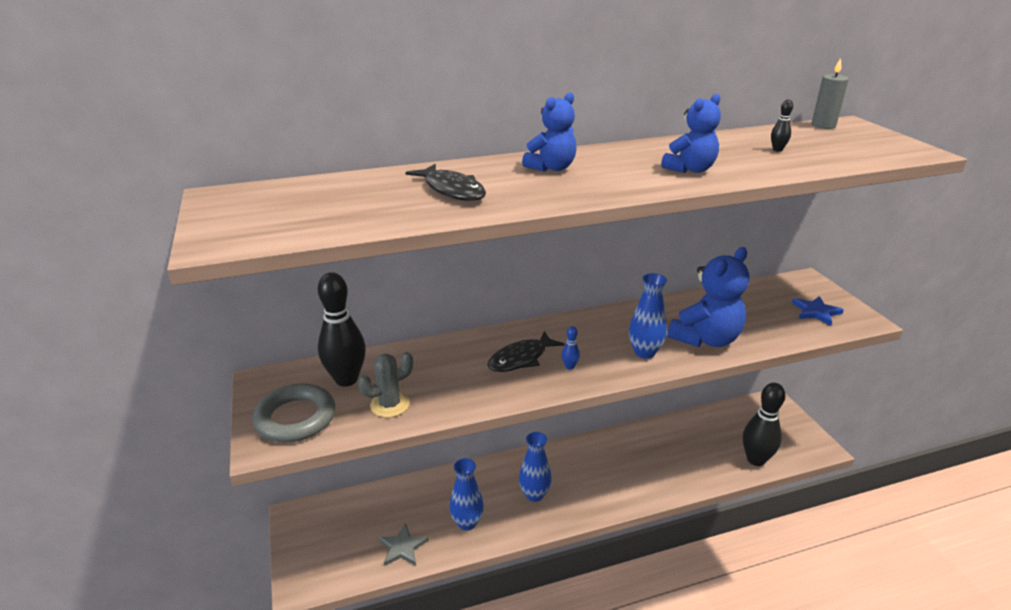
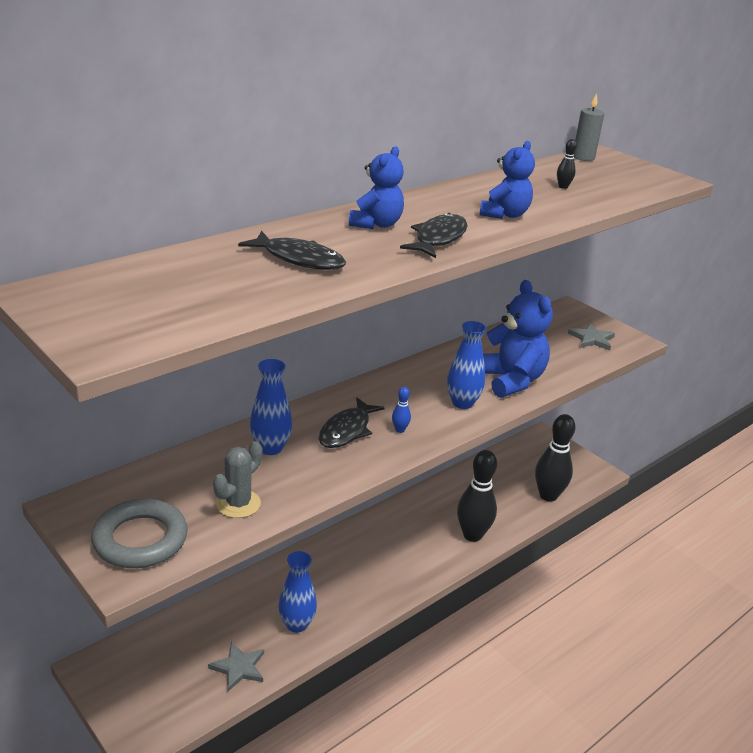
camera: 25 degrees left, 0 degrees up
(346, 379) = (171, 487): black bowling pin -> black bowling pin (472, 535)
(534, 494) = (354, 578): blue vase -> blue vase (270, 448)
(601, 184) = (438, 238): none -> black fish
(706, 339) = (510, 380): blue teddy bear -> blue teddy bear turned 45 degrees counterclockwise
(816, 312) = (592, 339): blue star -> grey star

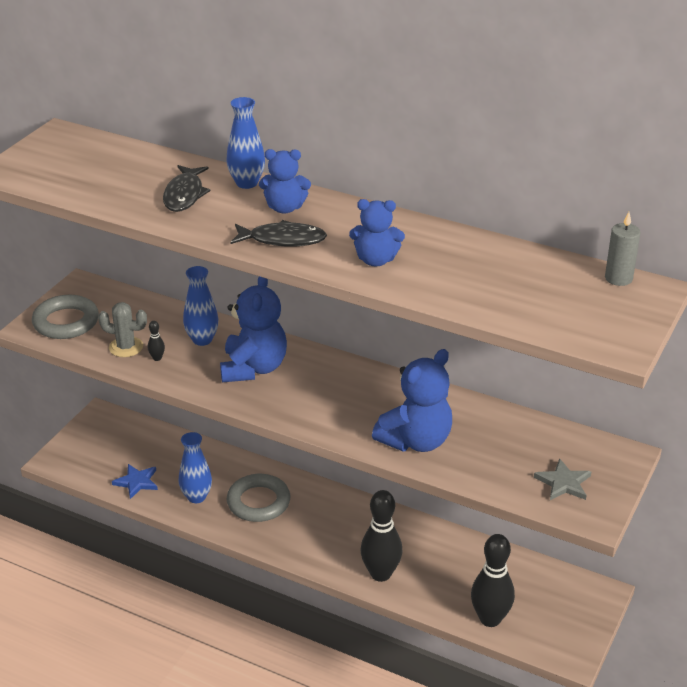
camera: 70 degrees right, 5 degrees up
(239, 668) = (136, 482): grey star -> blue star
(335, 580) = (258, 502): none -> grey ring
(347, 430) = (253, 368): black fish -> blue teddy bear
(400, 430) = (275, 394): blue bowling pin -> none
(462, 403) = (348, 419): blue vase -> blue vase (246, 183)
(563, 187) = (497, 279): black bowling pin -> black bowling pin (157, 358)

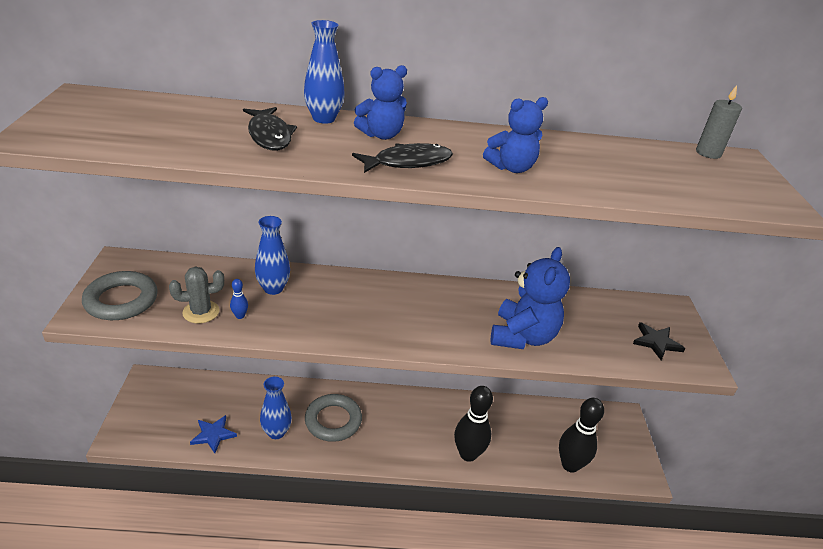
camera: 30 degrees left, 0 degrees up
(157, 358) = (240, 316): black bowling pin -> blue bowling pin
(253, 368) = (339, 304): blue teddy bear -> none
(563, 483) = (656, 342): grey star -> black star

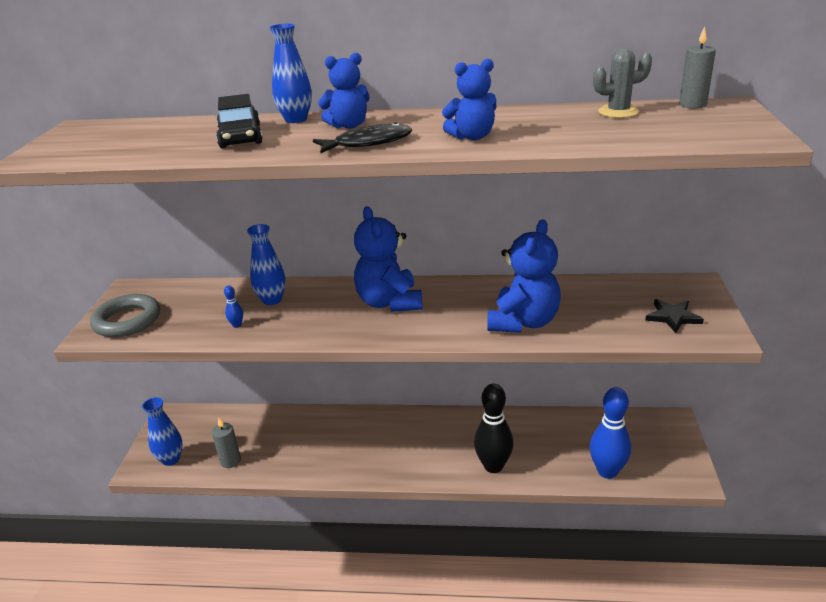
camera: 10 degrees right, 5 degrees down
(201, 312) = (200, 324): grey cactus -> grey cactus (618, 112)
(213, 435) = (230, 461): blue star -> grey candle
(269, 135) = (240, 137): black fish -> black car
(276, 432) = (293, 455): blue vase -> blue vase (171, 459)
(333, 421) = (352, 442): grey ring -> none
(392, 302) = (389, 302): none -> blue teddy bear
(570, 465) = (607, 471): black bowling pin -> blue bowling pin

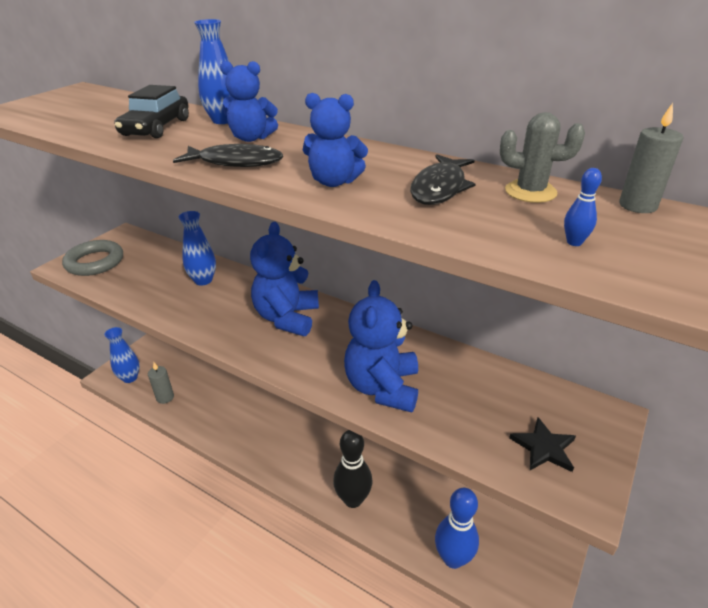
camera: 25 degrees right, 5 degrees up
(237, 325) = (157, 295): blue bowling pin -> blue bowling pin (574, 242)
(523, 322) = (382, 387): blue teddy bear -> blue teddy bear turned 135 degrees clockwise
(555, 123) = (440, 188): none -> black fish

